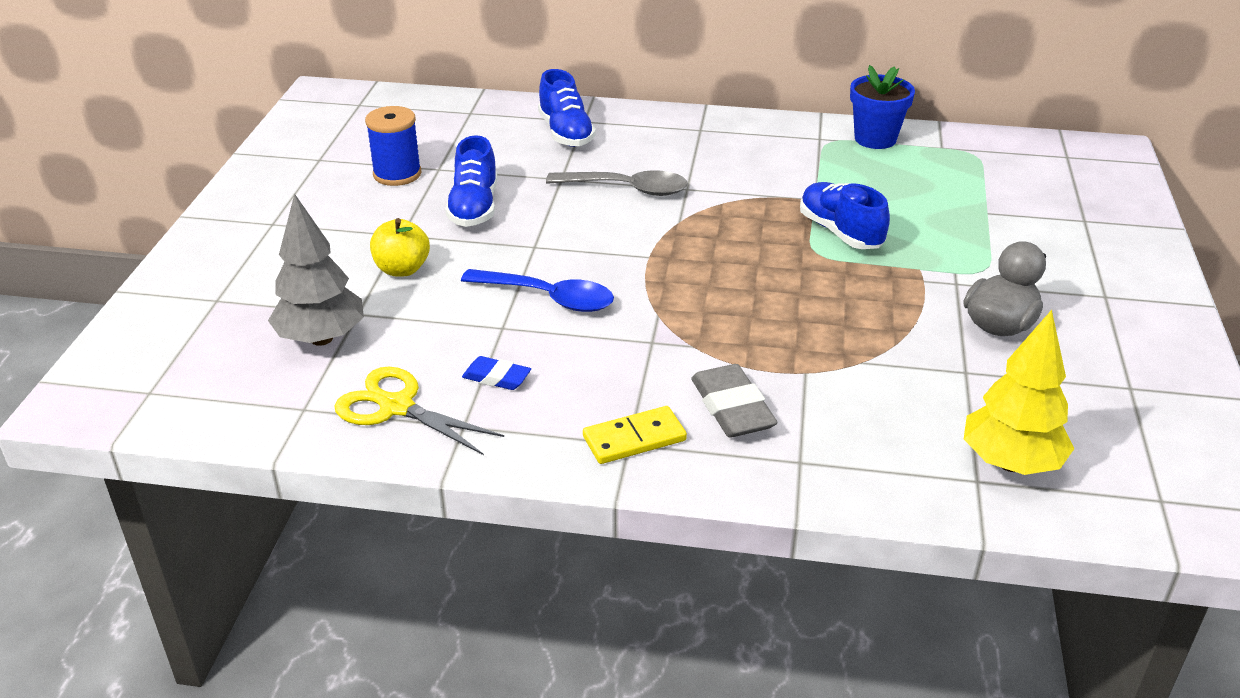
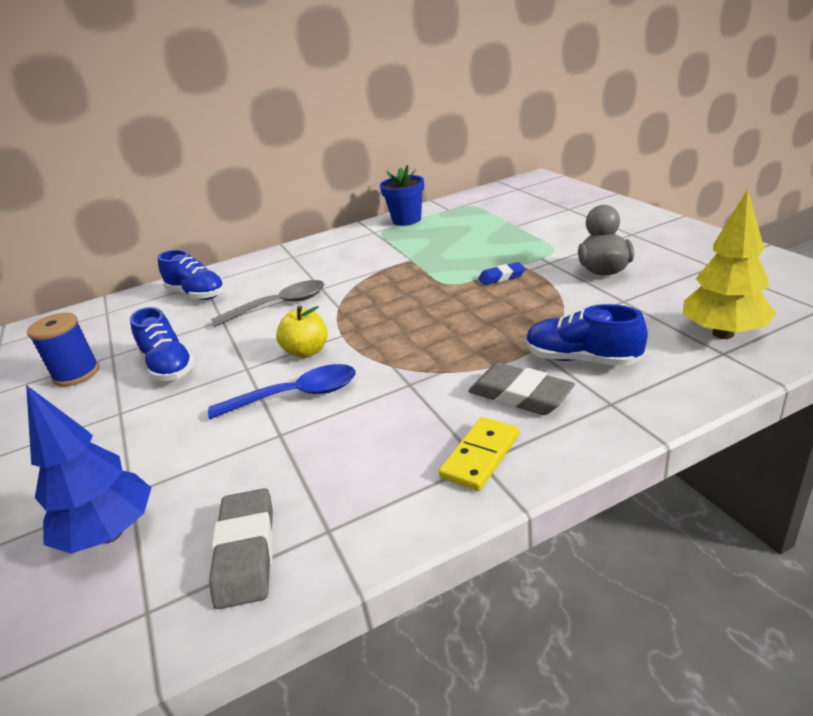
camera: 30 degrees left, 5 degrees down
(321, 338) = (110, 533): grey tree -> blue tree
(396, 407) = (246, 552): yellow scissors -> grey eraser
(402, 269) = (144, 437): yellow apple -> yellow apple (307, 351)
(496, 377) = (315, 474): blue eraser -> blue eraser (501, 277)
(840, 232) = (449, 268): blue shoe -> blue shoe (581, 359)

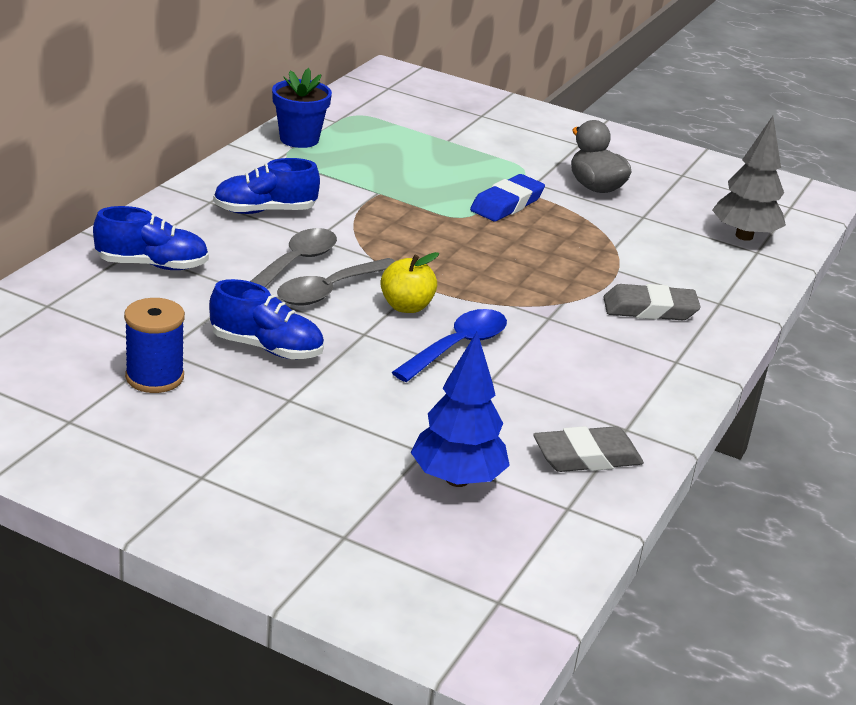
camera: 45 degrees left, 0 degrees up
(246, 552) = (587, 457): grey eraser -> grey eraser turned 60 degrees counterclockwise
(273, 329) = (330, 290): none -> grey spoon
(480, 456) = (671, 357): yellow domino -> none
(501, 277) = (507, 204): blue eraser -> blue eraser, size x1.66
(581, 359) = (664, 273): blue shoe -> blue shoe (264, 211)
(723, 333) = (744, 236): yellow tree -> grey tree

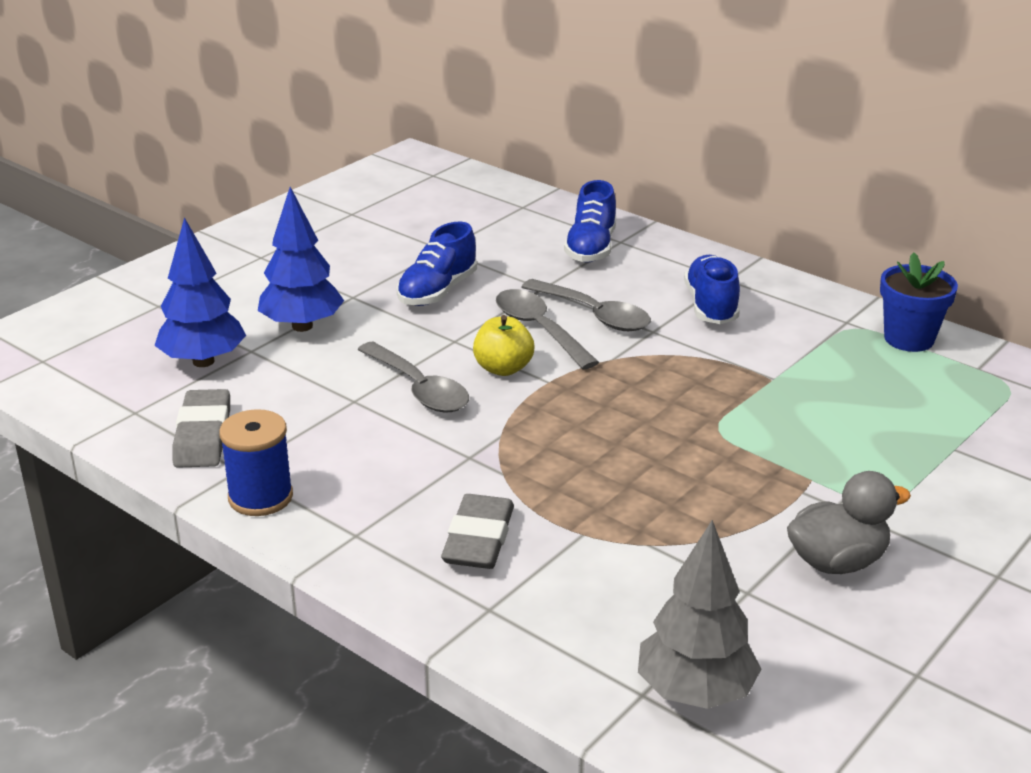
camera: 105 degrees right, 0 degrees up
(154, 377) = (402, 244): blue spool -> blue spool (260, 497)
(363, 425) = (302, 326): none -> blue tree
(457, 346) = (419, 389): blue spoon -> grey spoon
(507, 204) = (762, 470): blue eraser -> none

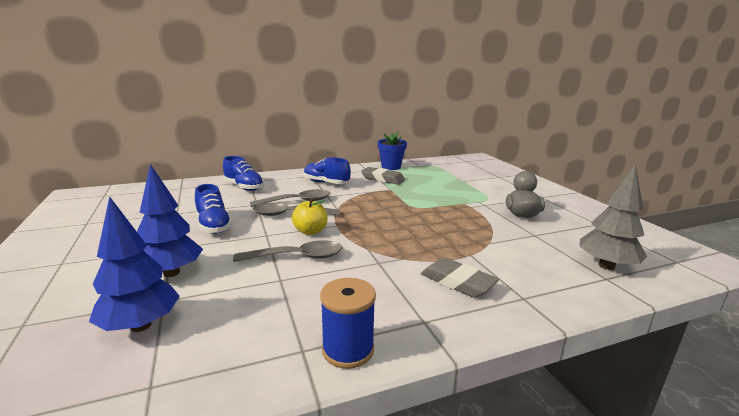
camera: 60 degrees left, 10 degrees down
(203, 435) = (238, 355): grey eraser -> grey eraser (383, 179)

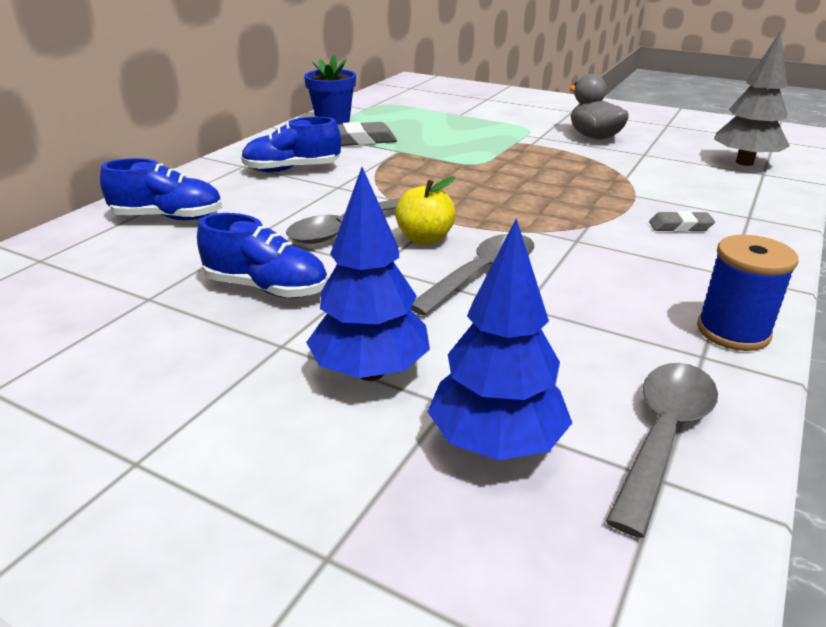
camera: 40 degrees left, 10 degrees up
(297, 201) = (313, 208): grey spoon -> grey spoon (663, 436)
(457, 282) = (680, 226): grey eraser -> grey eraser, size x0.60

